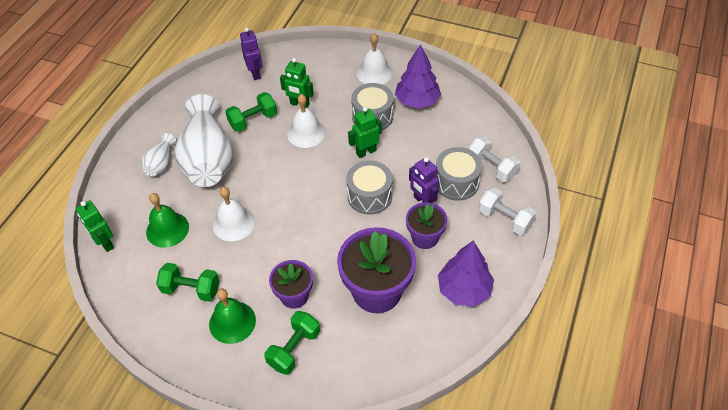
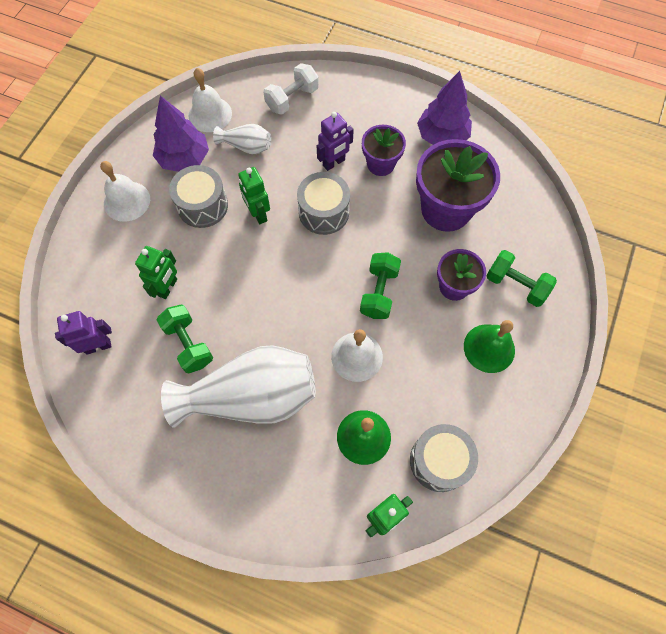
camera: 90 degrees left, 15 degrees up
(161, 164) = (253, 460): white vase -> white vase (246, 146)
(191, 289) = (449, 397): green dumbbell -> green dumbbell (379, 292)
(306, 133) = (219, 279): white bell -> white bell (210, 114)
(456, 182) = (310, 131): grey drum -> grey drum (439, 461)
(504, 219) = (359, 95): white dumbbell -> none

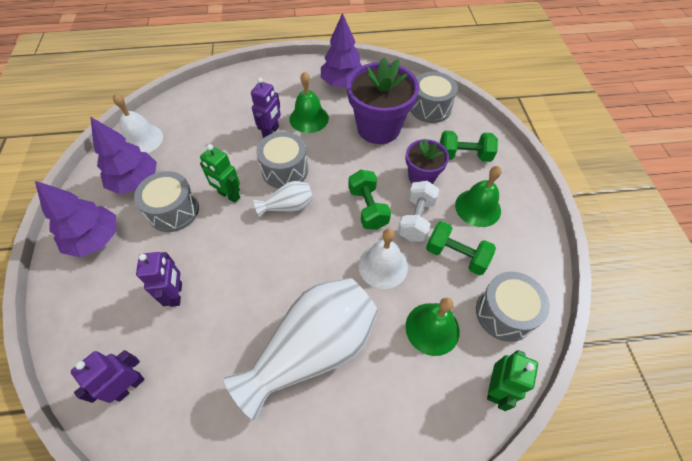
camera: 30 degrees left, 10 degrees down
(127, 201) = (95, 239): white bell -> purple tree
(168, 287) = (176, 294): green robot -> purple robot
(189, 344) = (225, 334): green dumbbell -> green dumbbell (456, 255)
(246, 146) = (189, 150): white vase -> white vase (288, 206)
(292, 99) = (209, 102): white dumbbell -> white dumbbell (416, 219)
(380, 164) = (309, 118): purple flower pot -> green bell
(518, 211) = (430, 108): none -> grey drum

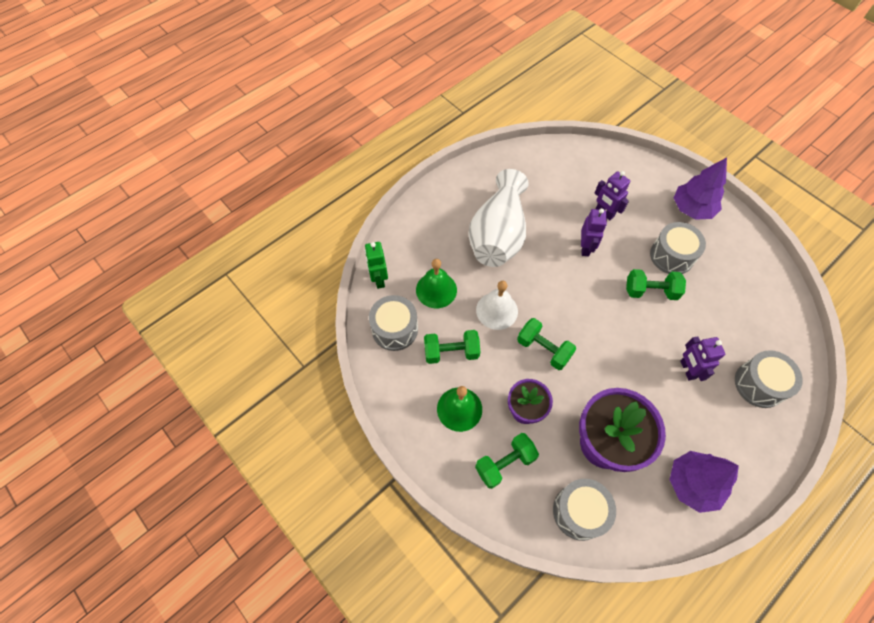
camera: 145 degrees right, 5 degrees up
(129, 386) = (574, 163): purple robot -> purple robot (585, 248)
(136, 181) = (724, 258): purple tree -> none
(142, 139) = (771, 291): white bell -> none
(229, 195) = (650, 291): green robot -> green dumbbell
(285, 170) = (636, 340): grey drum -> grey drum (759, 384)
(288, 206) = (601, 311): white vase -> none
(309, 118) = (674, 409): green bell -> none
(416, 219) = (500, 364): white dumbbell -> none

